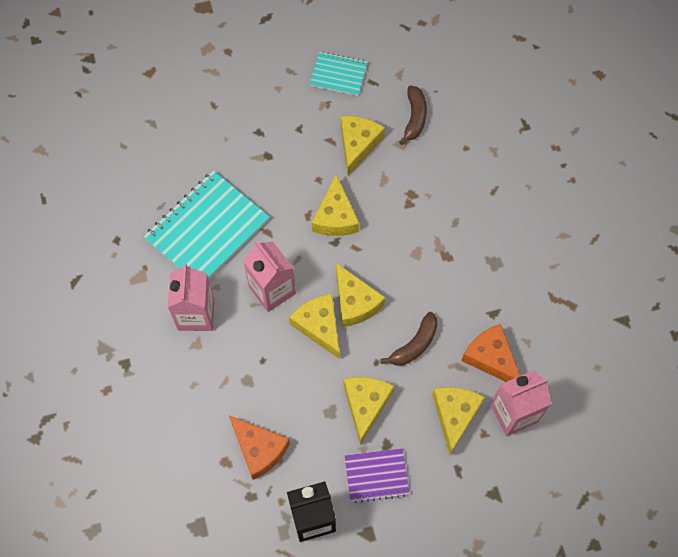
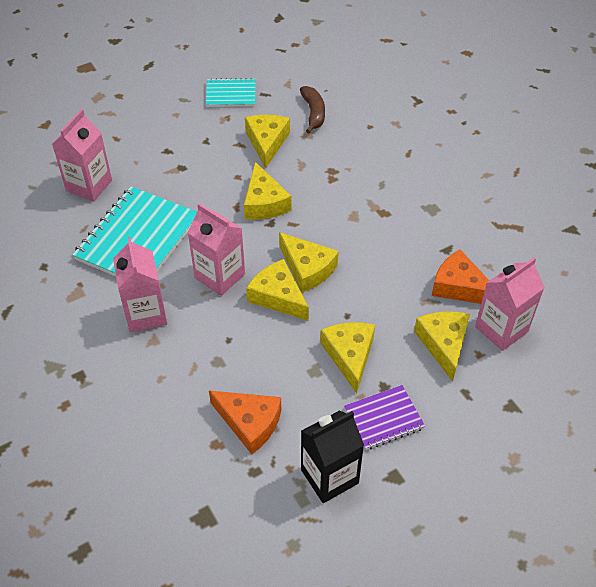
camera: 15 degrees left, 15 degrees down
(176, 157) = (89, 185): none -> pink carton
(415, 345) = (380, 292): brown banana -> none

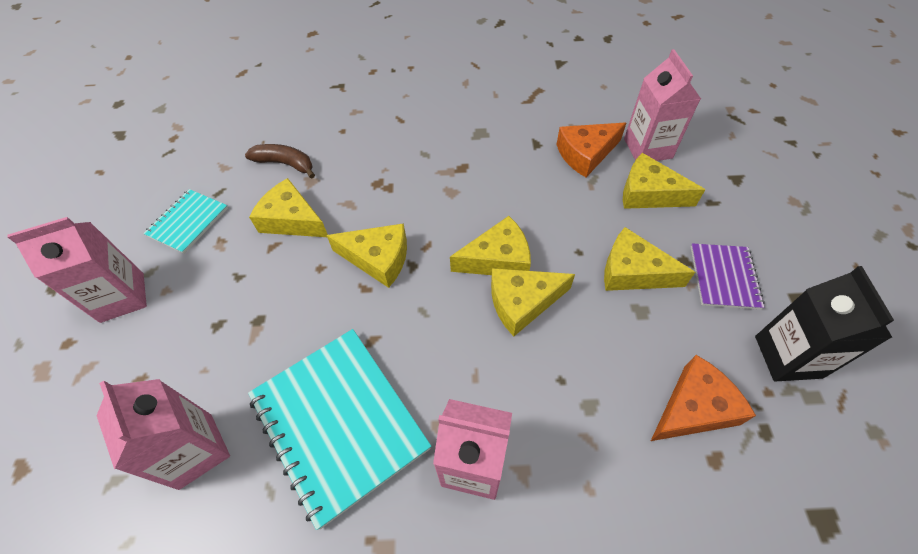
camera: 60 degrees left, 5 degrees up
(220, 276) = (459, 349): pink carton -> pink carton (122, 297)

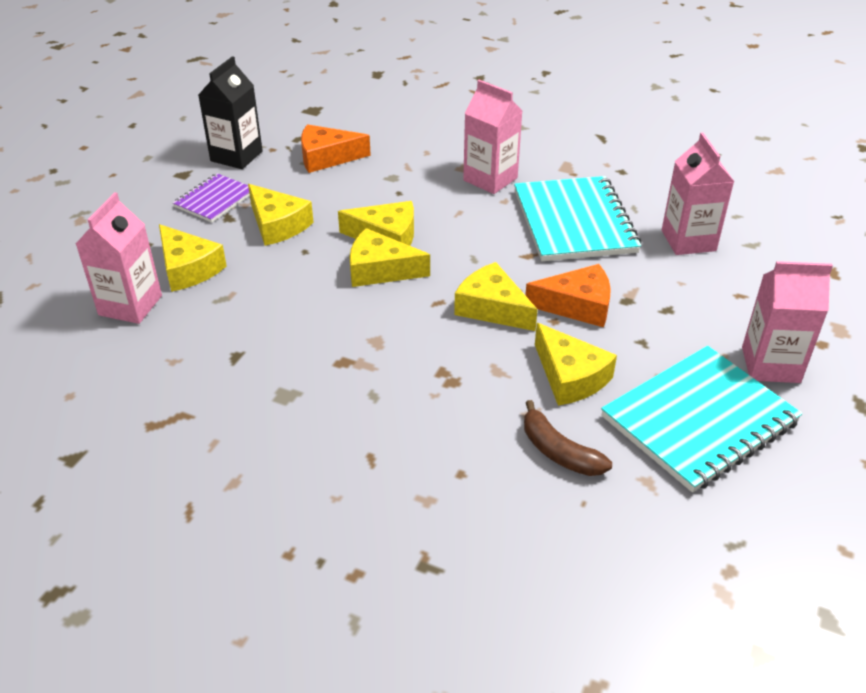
camera: 155 degrees left, 15 degrees down
(188, 222) = (699, 420): turquoise notebook -> turquoise notebook, size x1.85
(586, 154) = (198, 324): orange cheese -> orange cheese (577, 305)

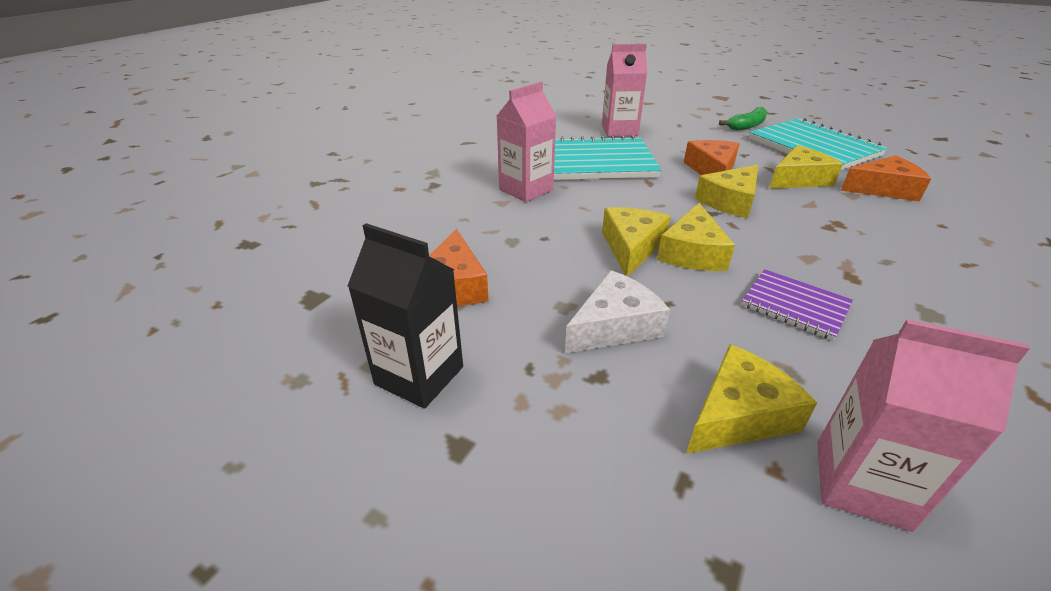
camera: 85 degrees left, 5 degrees down
(214, 200) = (548, 395): purple notebook -> purple notebook (795, 306)
(277, 225) = (614, 326): yellow cheese -> white cheese
(559, 452) = (883, 189): brown banana -> orange cheese
(770, 365) = (747, 126): pink carton -> green banana

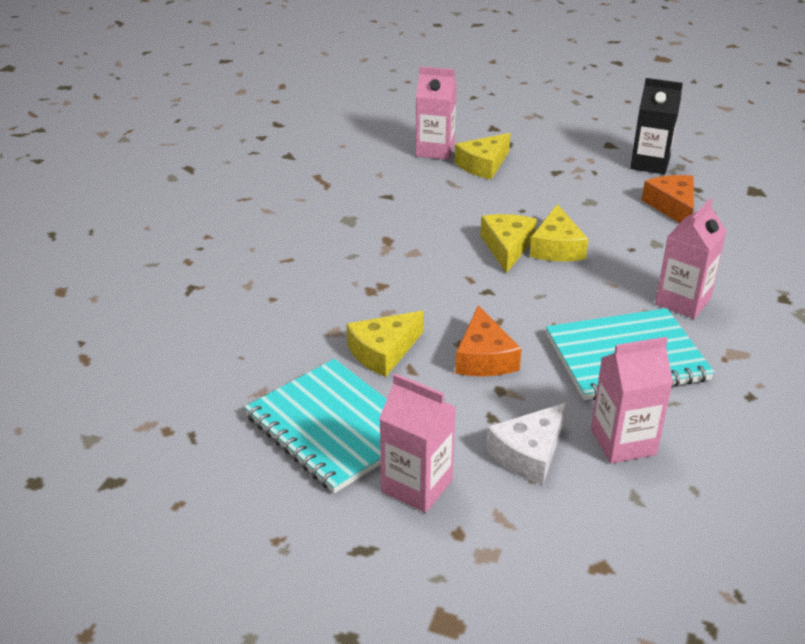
camera: 170 degrees right, 0 degrees up
(614, 326) = (554, 194): white cheese -> white cheese (529, 453)
(730, 201) = (468, 308): yellow cheese -> none
(747, 126) = (417, 486): green banana -> pink carton
(795, 306) = (438, 216): purple notebook -> none
(883, 189) = (294, 345): orange cheese -> none

